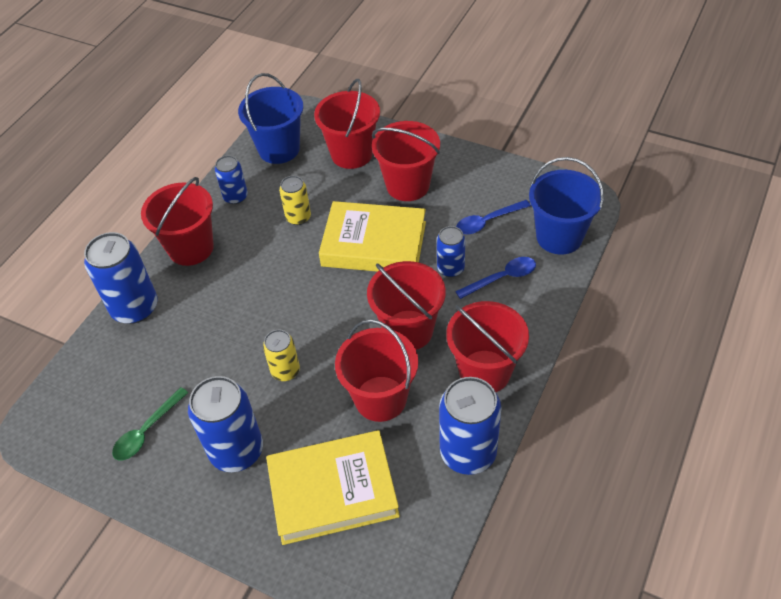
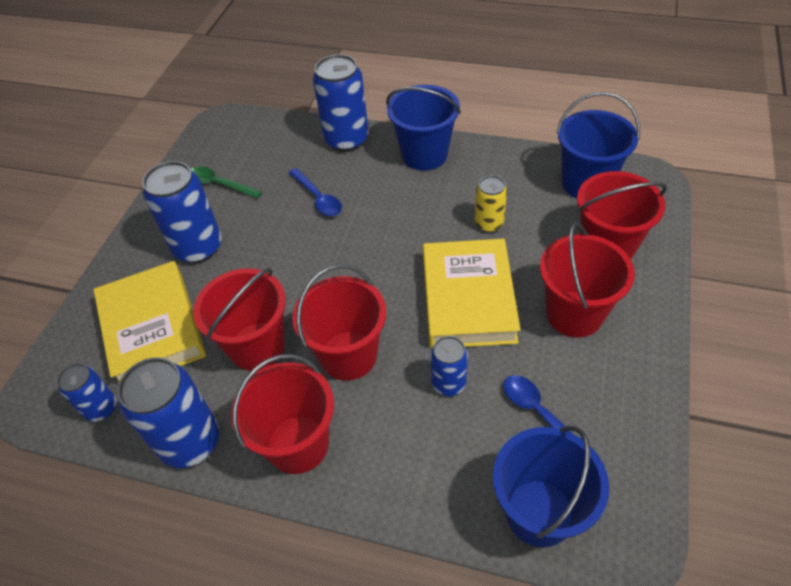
camera: 80 degrees right, 0 degrees up
(191, 248) = (424, 155): red bucket -> blue bucket
(235, 197) = (502, 168): blue can -> blue can (101, 408)
(285, 371) = (286, 261): yellow can -> none
(502, 278) = (445, 445): blue spoon -> blue spoon (318, 198)

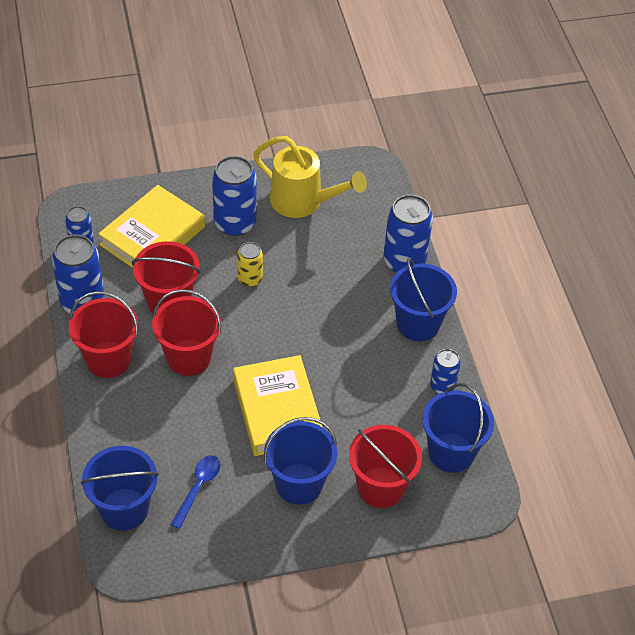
camera: 55 degrees right, 0 degrees up
(218, 184) = (303, 202): green spoon -> yellow watering can
(318, 198) = (325, 273): blue spoon -> none
(448, 383) = (196, 425): blue can -> blue can (442, 386)
(468, 299) = (277, 410): yellow book -> yellow book turned 75 degrees counterclockwise
(489, 223) = (362, 397): yellow can -> yellow can (250, 279)
(574, 314) = (299, 484): red bucket -> blue bucket

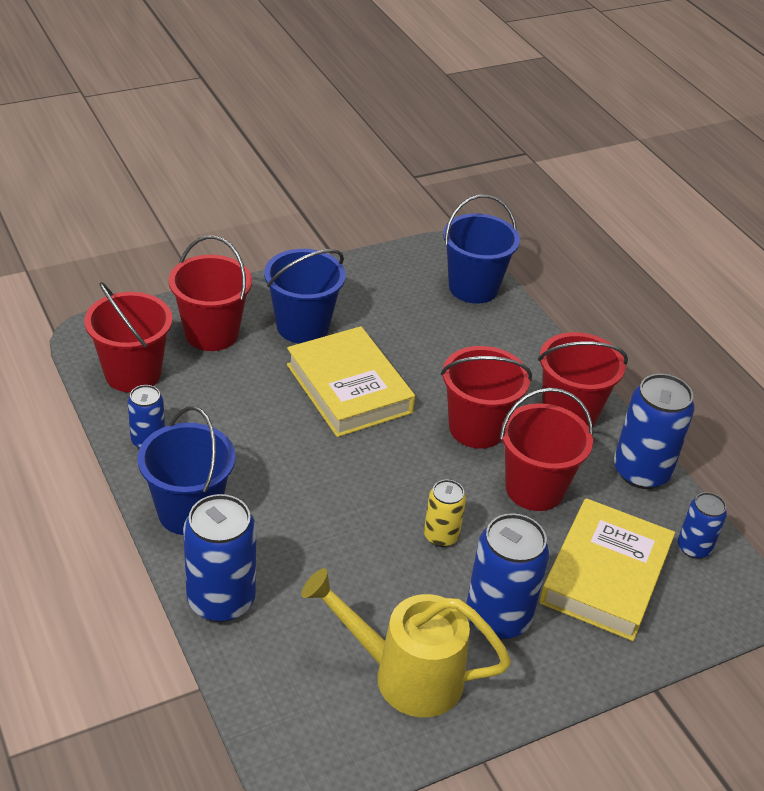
camera: 165 degrees right, 10 degrees down
(198, 487) = (407, 312): blue spoon -> none
(451, 452) = (133, 373): blue bucket -> red bucket

